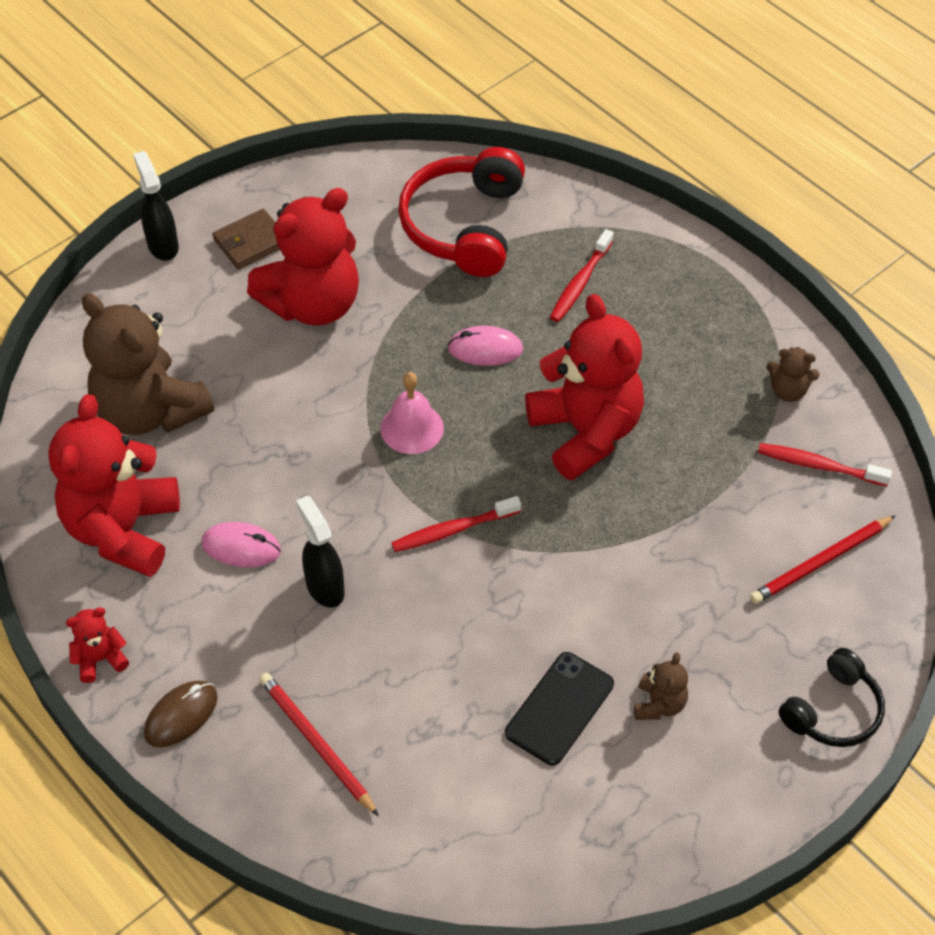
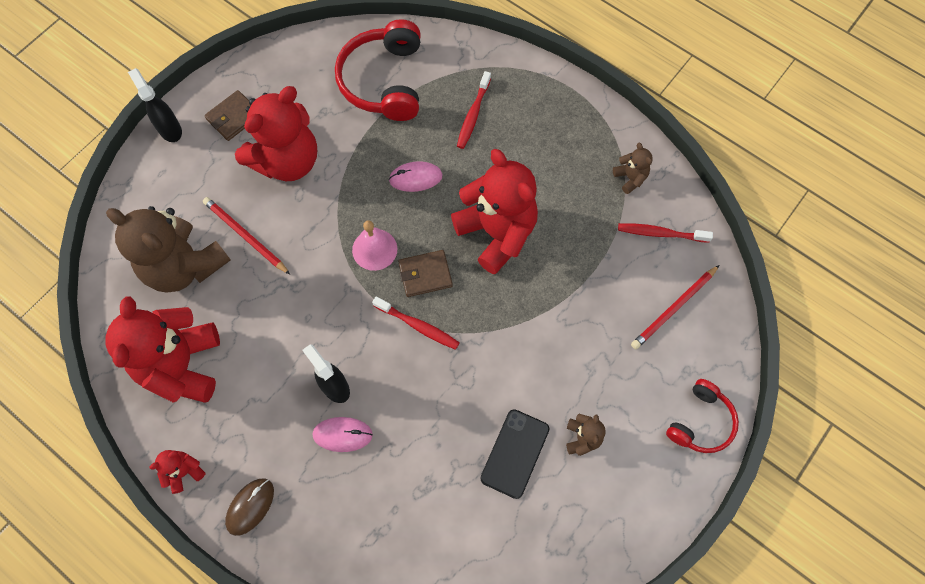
camera: 10 degrees left, 15 degrees up
(241, 547) = (270, 365): pink mouse -> pink mouse (342, 434)
(317, 744) = (351, 512): red pencil -> red pencil (245, 236)
(453, 530) = (417, 325): red toothbrush -> red toothbrush turned 120 degrees counterclockwise
(476, 469) = (425, 274): none -> brown wallet
(788, 391) = (630, 178): brown teddy bear -> brown teddy bear turned 120 degrees counterclockwise
(833, 710) = (700, 422): black headphones -> red headphones

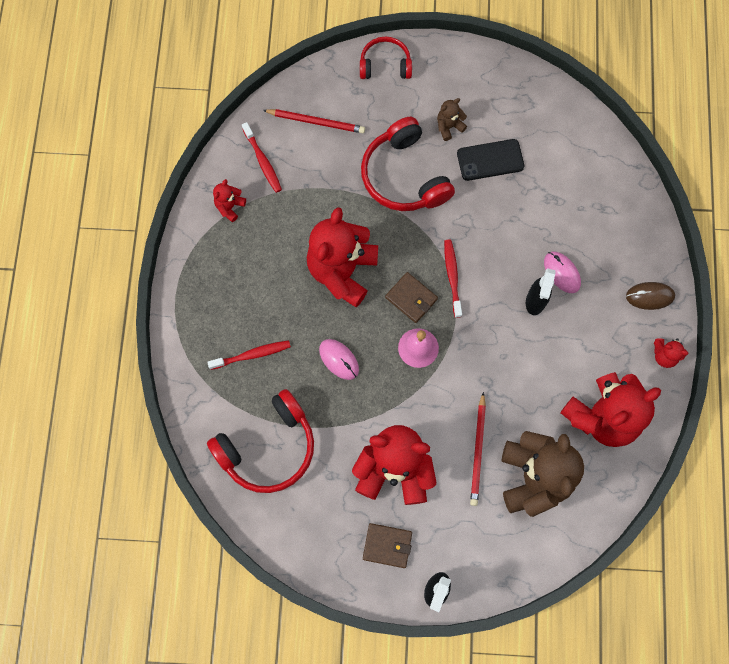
camera: 125 degrees left, 5 degrees up
(556, 353) = (404, 176): none -> red headphones
(630, 178) = (230, 207): brown teddy bear -> red teddy bear

